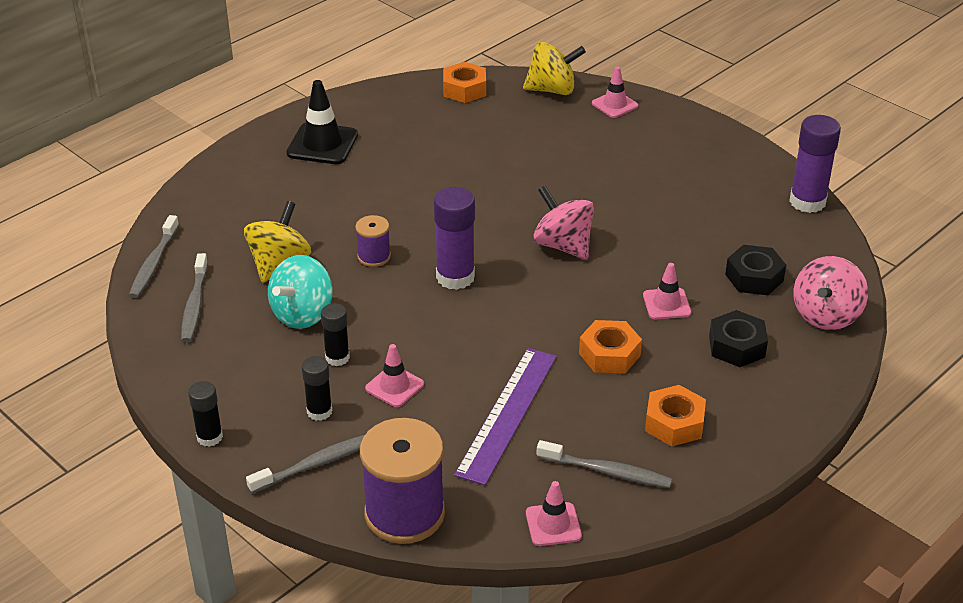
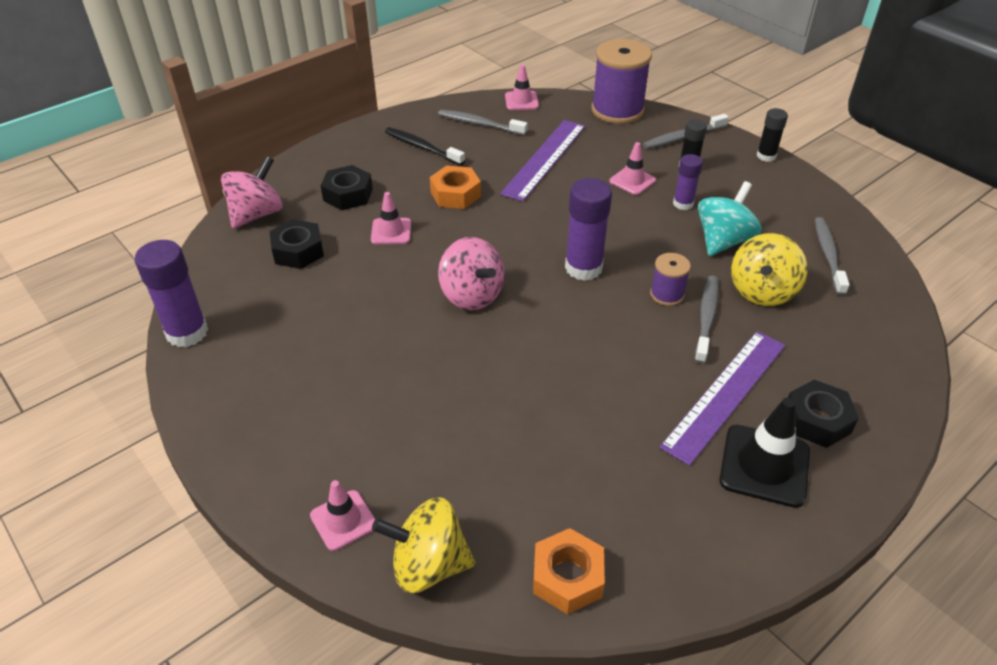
camera: 175 degrees left, 5 degrees up
(154, 263) = (893, 300): grey toothbrush -> grey toothbrush (706, 318)
(271, 171) = (817, 420): none -> black nut
(337, 358) = (683, 204): black glue stick -> purple glue stick
(339, 183) = (725, 394): none -> purple ruler
(674, 423) = (422, 147): orange nut -> black toothbrush

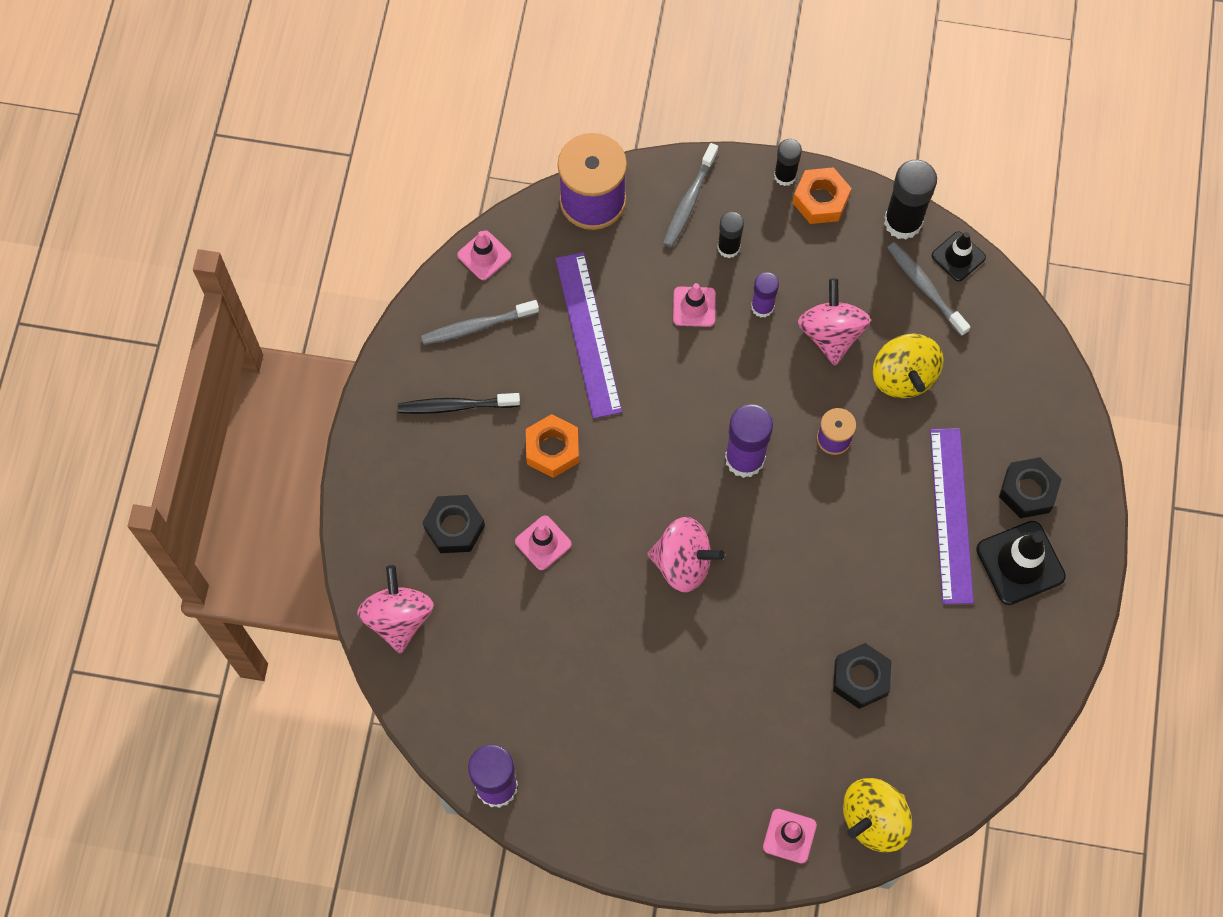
camera: 40 degrees left, 25 degrees up
(298, 251) = (487, 630): black nut -> black nut (860, 678)
(567, 577) = (964, 755): orange nut -> orange nut (820, 200)
(706, 318) = (883, 442): grey toothbrush -> none
(723, 241) = (831, 334): turquoise spinning top -> pink spinning top
(840, 215) = (903, 222): none -> black glue stick
(874, 253) = (958, 256): none -> black traffic cone

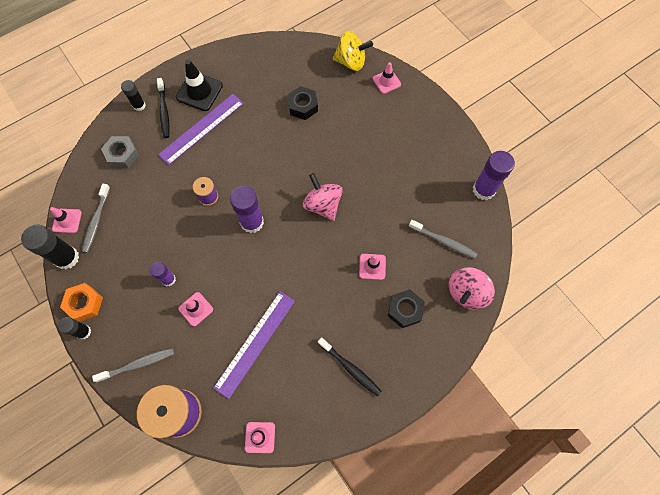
camera: 135 degrees left, 0 degrees up
(477, 326) = (301, 400): grey toothbrush -> grey toothbrush (443, 241)
(552, 449) = (327, 304): orange nut -> none
(728, 247) = (149, 322): black glue stick -> black glue stick (139, 105)
(831, 334) = (156, 239): pink spinning top -> none
(903, 376) = (152, 194): yellow spinning top -> none
(958, 256) = (67, 221): black traffic cone -> pink traffic cone
(1002, 387) = (122, 155): none -> grey nut
(1028, 491) = (164, 111): black nut -> black toothbrush

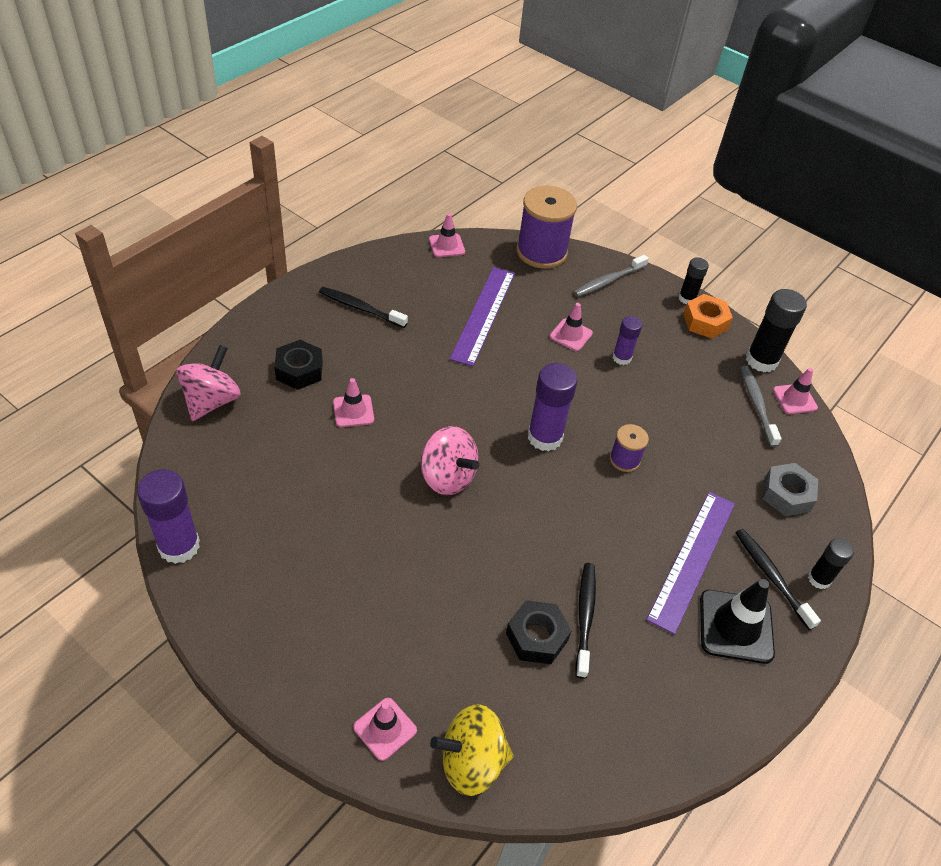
camera: 160 degrees right, 20 degrees down
(274, 111) = (585, 617): none -> black toothbrush
(443, 241) = (248, 458): grey toothbrush -> none

